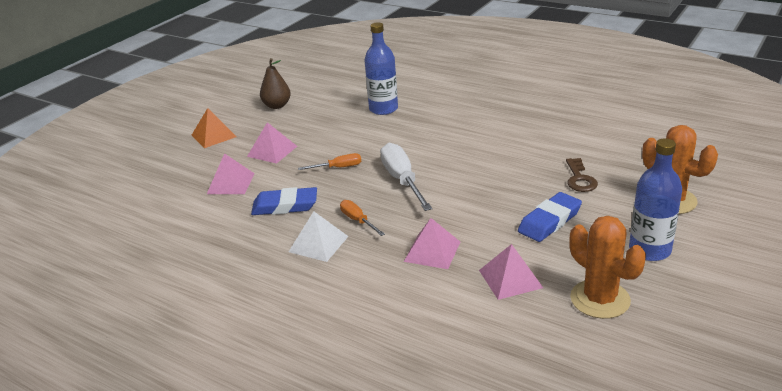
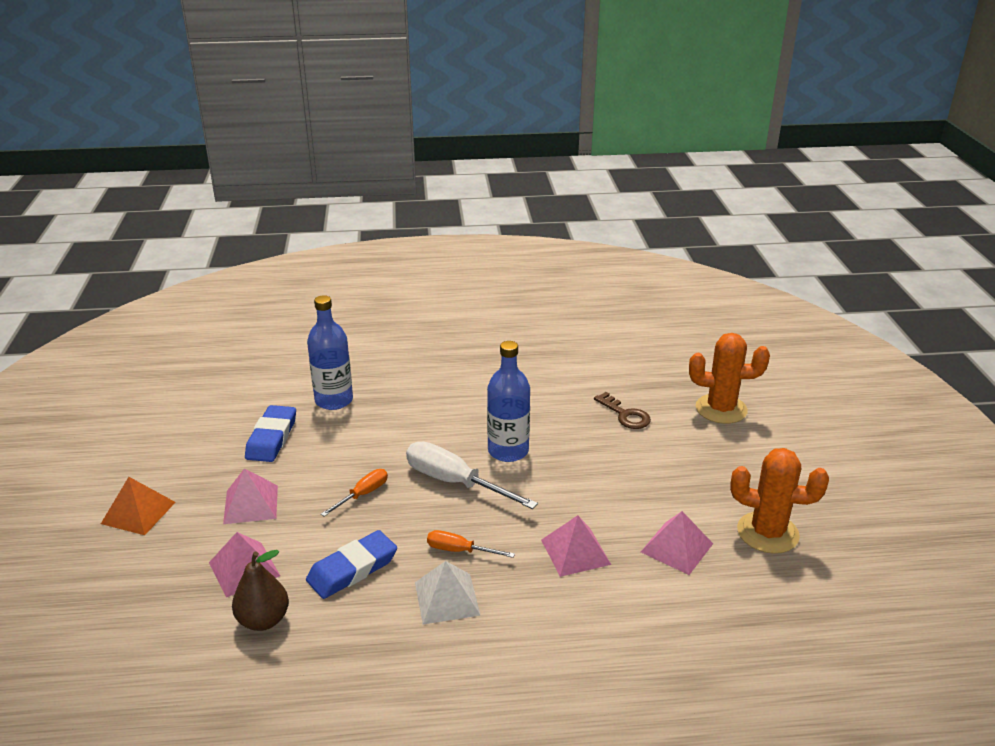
camera: 40 degrees left, 0 degrees up
(277, 106) = (184, 439): brown pear -> brown pear (263, 620)
(549, 221) = (646, 471): blue eraser -> blue eraser (272, 438)
(649, 250) = (755, 466): blue bottle -> blue bottle (508, 451)

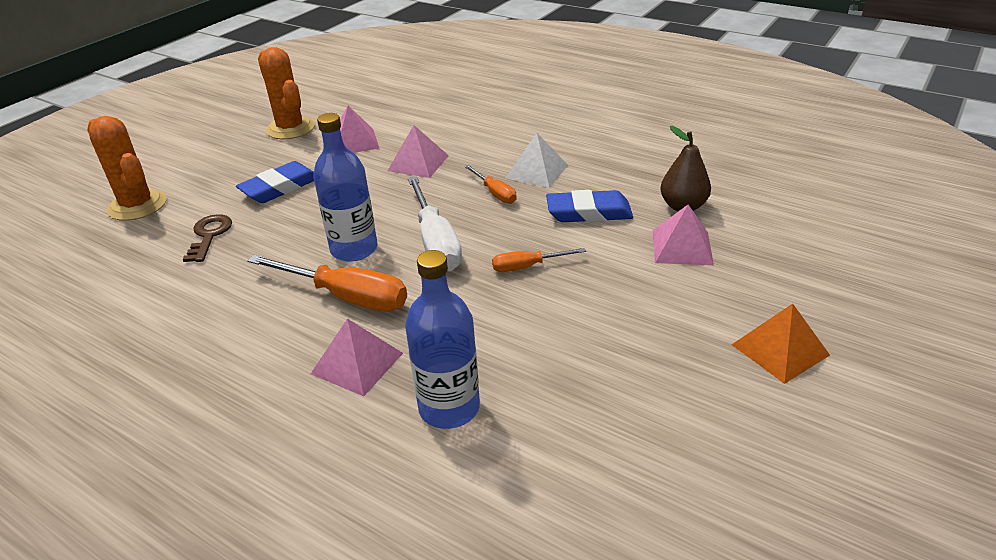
camera: 140 degrees left, 5 degrees up
(251, 504) = (645, 304): pink pyramid -> pink pyramid (357, 363)
(272, 438) = (572, 383): blue eraser -> blue eraser (280, 187)
(466, 422) = (346, 297): none -> orange screwdriver

